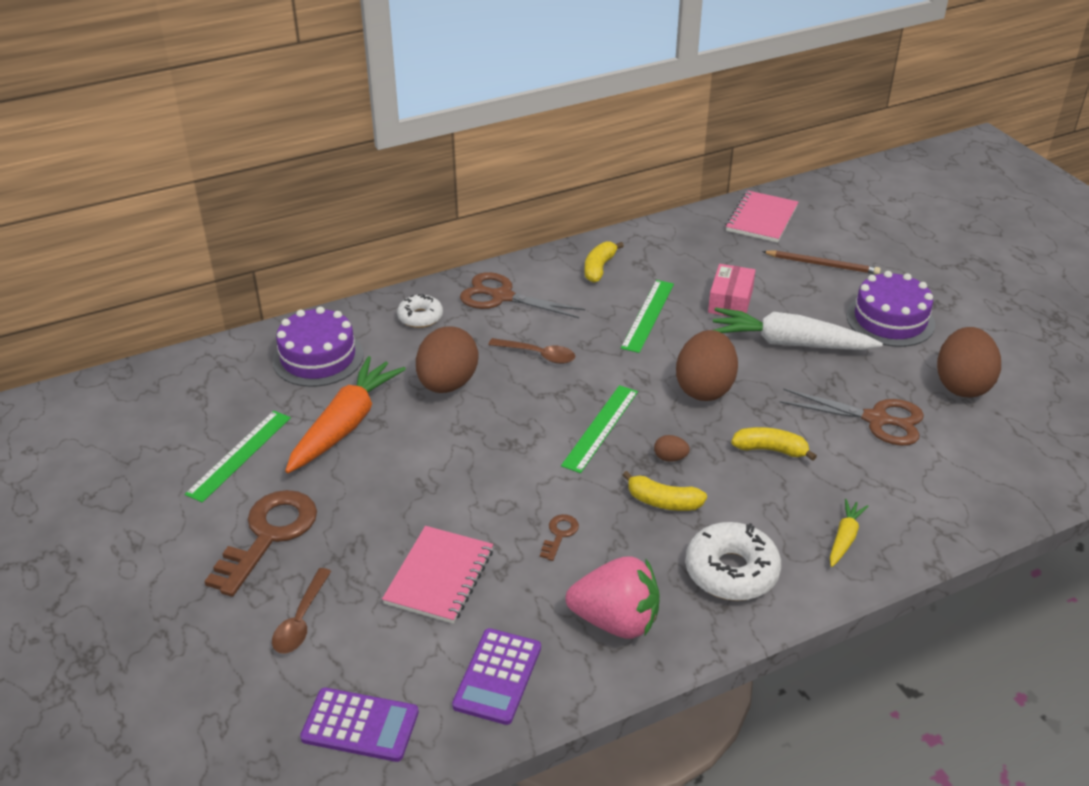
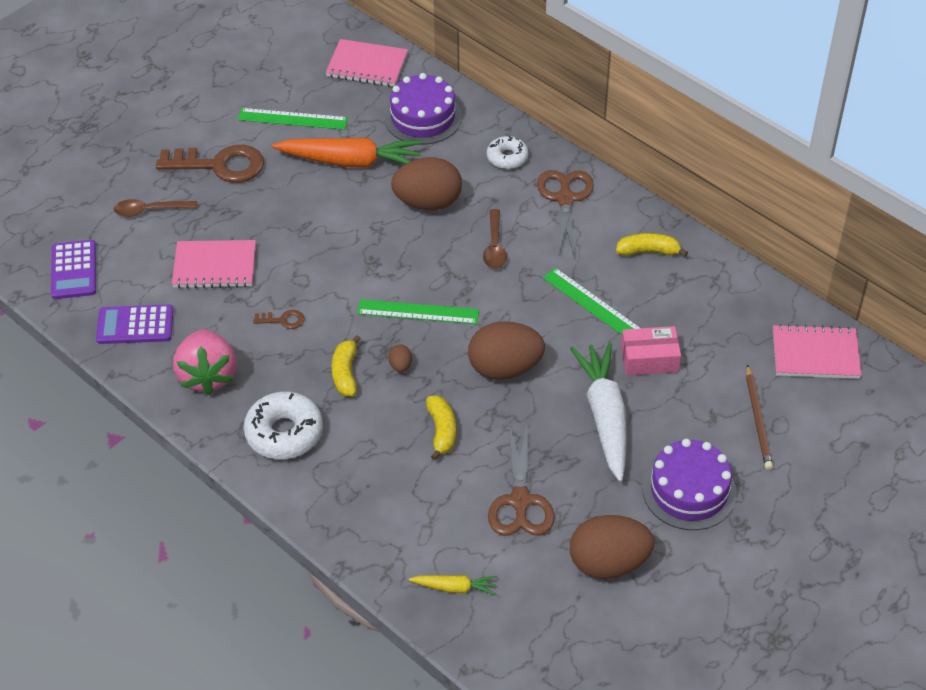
camera: 70 degrees right, 10 degrees up
(202, 378) = (367, 65): none -> pink notebook
(648, 315) = (592, 304): green ruler -> green ruler turned 45 degrees clockwise
(844, 538) = (351, 500): yellow carrot -> yellow carrot (455, 587)

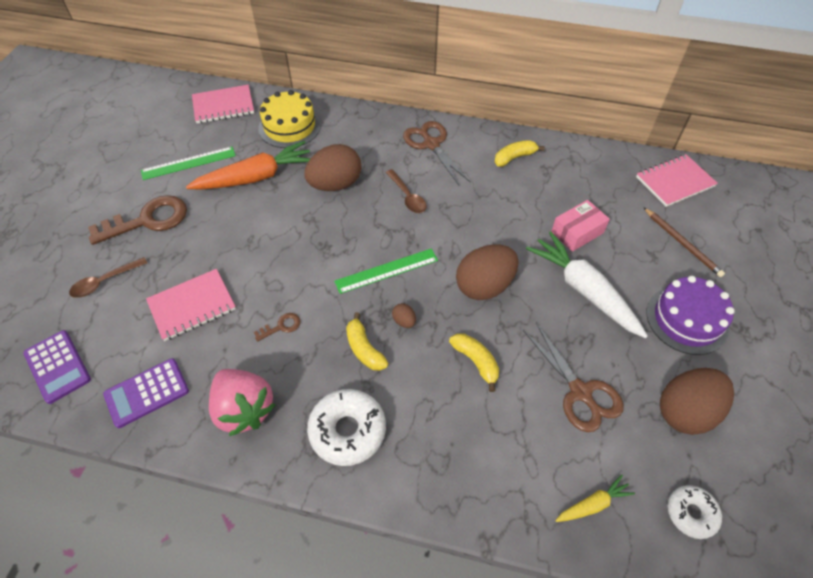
camera: 30 degrees left, 5 degrees up
(423, 117) = (289, 126): purple cake -> yellow cake
(507, 157) = (370, 132): white donut -> white donut (691, 513)
(592, 304) = (507, 210): green ruler -> none

